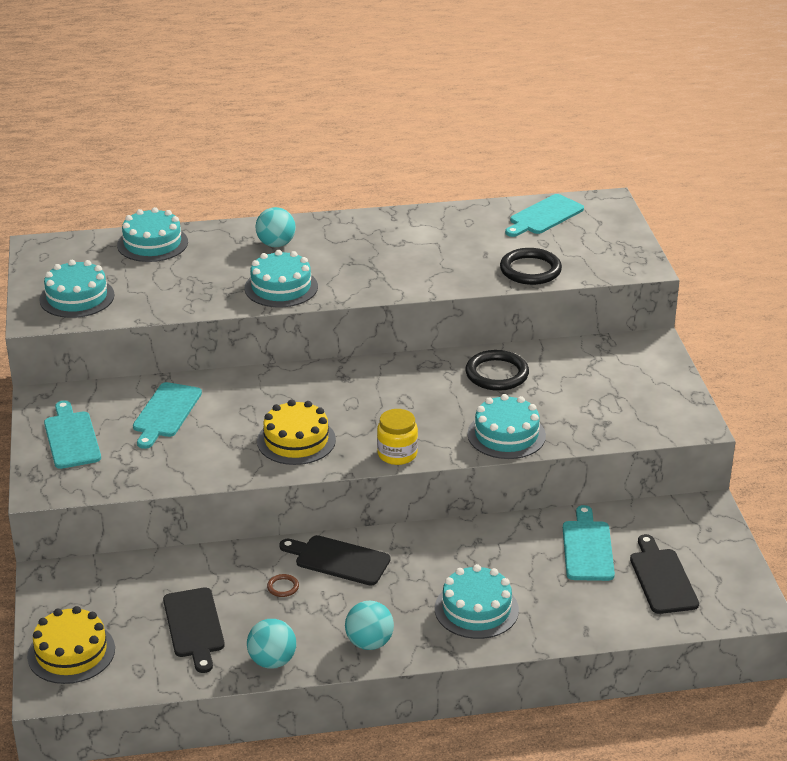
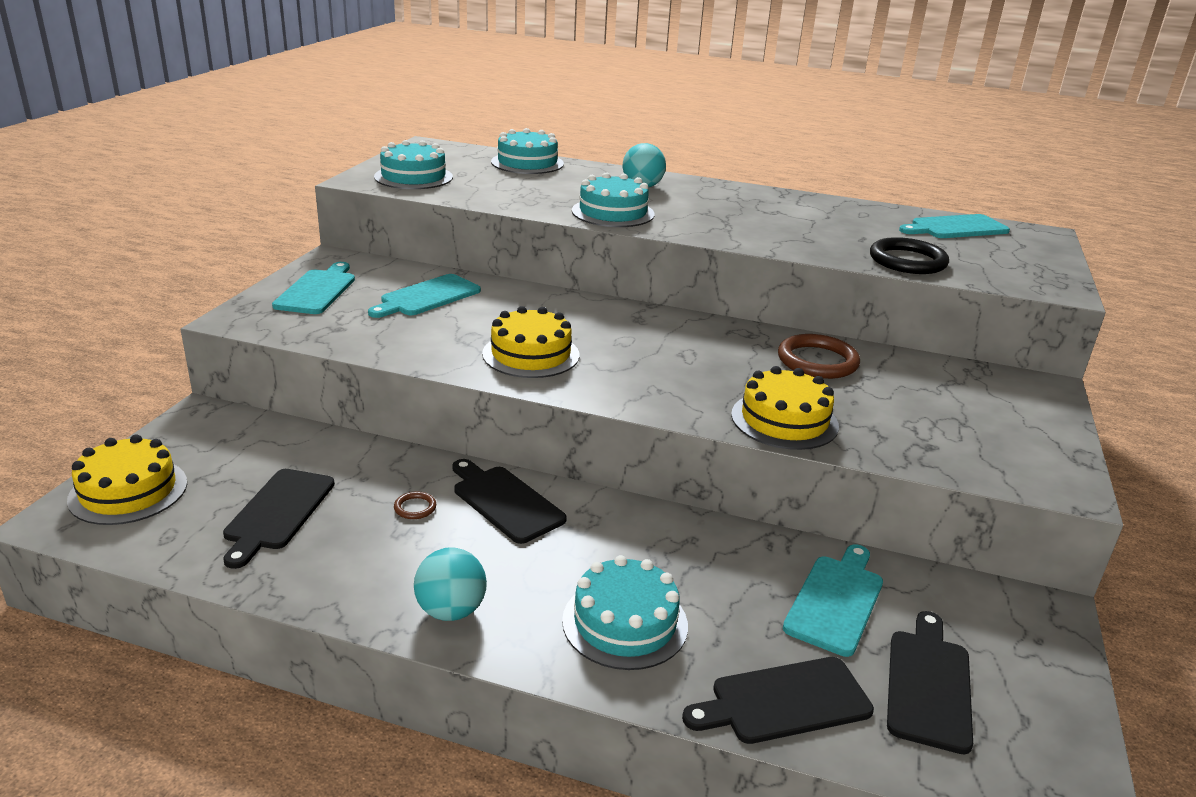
camera: 25 degrees right, 5 degrees down
(272, 661) = (316, 586): turquoise ball -> none
(397, 454) = (631, 399): yellow jar -> none
(497, 374) = (817, 361): black ring -> brown ring
(506, 435) = (784, 420): turquoise cake -> yellow cake
(592, 618) = (784, 701): none -> black cutting board

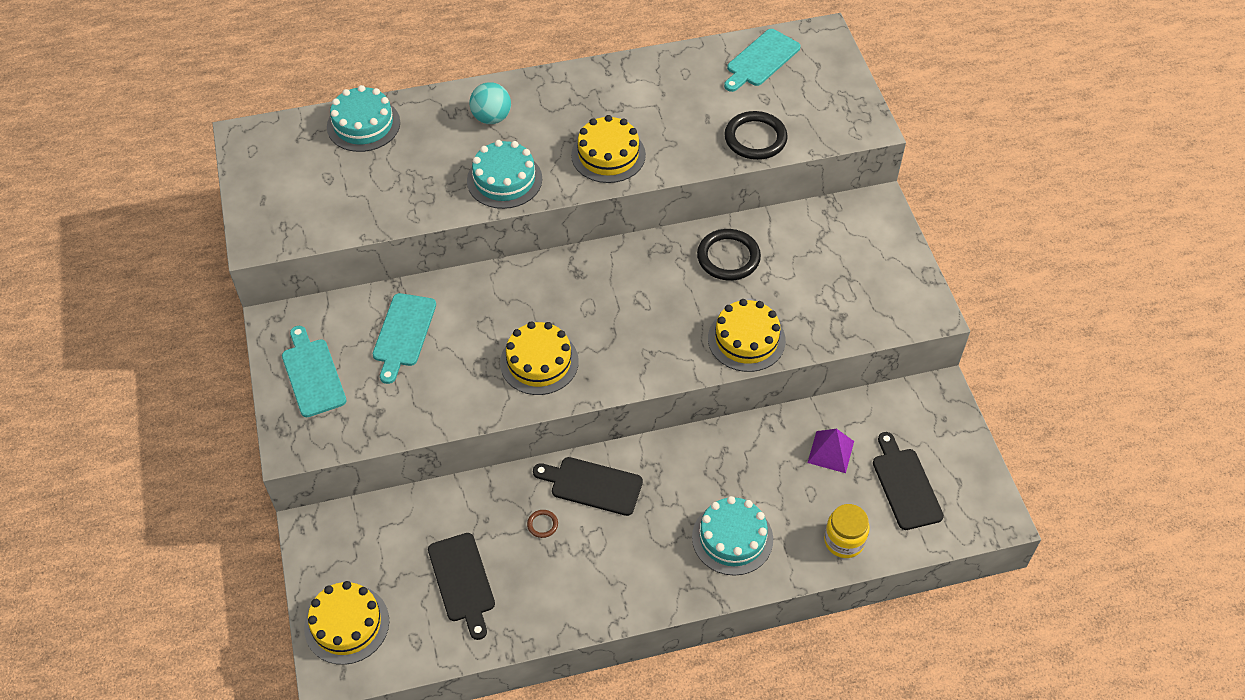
camera: 30 degrees left, 25 degrees up
(413, 177) = (295, 208): turquoise cake -> none
(451, 611) = (634, 589): turquoise ball -> none
(732, 228) = (608, 155): none -> yellow cake
(784, 701) = (844, 541): black cutting board -> yellow jar
(817, 361) = (728, 257): brown ring -> black ring
(836, 601) = (830, 452): turquoise cutting board -> purple pyramid

